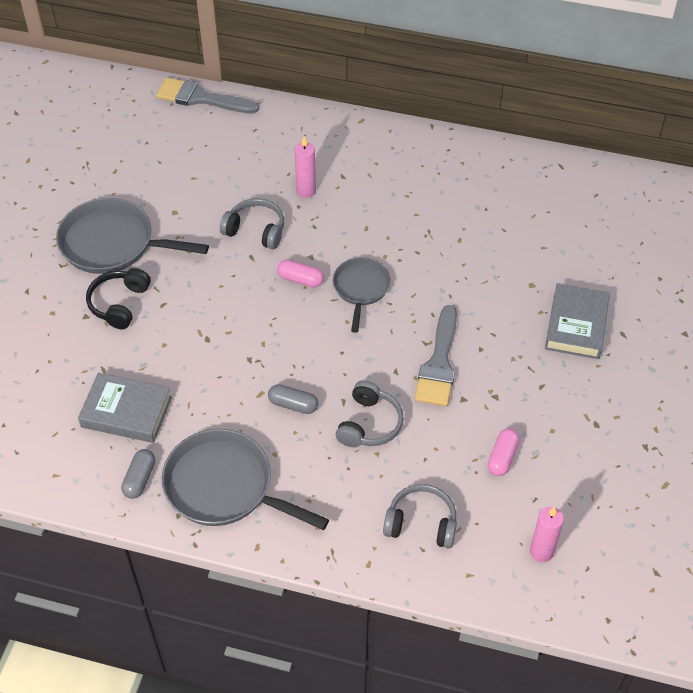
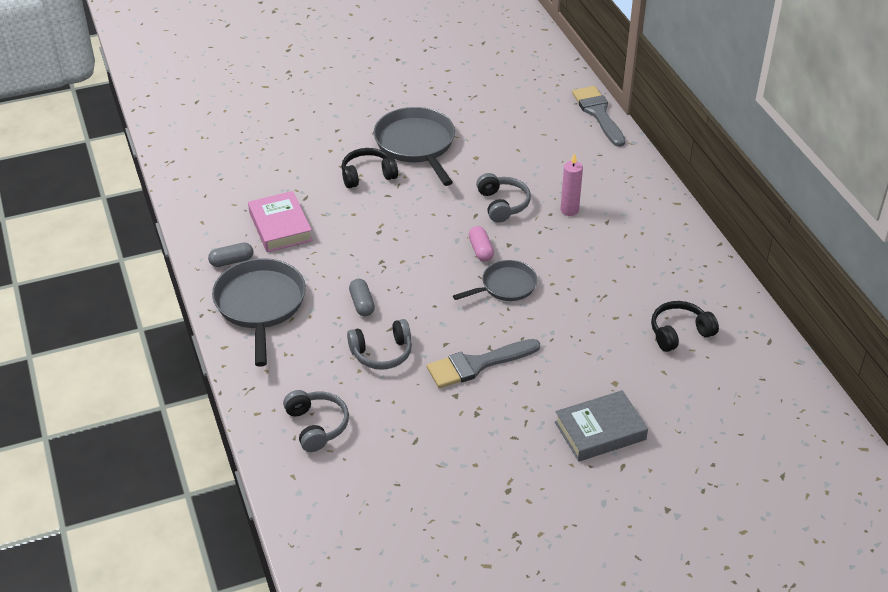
camera: 55 degrees right, 10 degrees down
(126, 412) = (280, 226): grey book -> pink book
(502, 457) = (420, 445): pink capsule -> none
(509, 211) = (679, 333): none -> black headphones
(541, 552) = (350, 511): pink candle -> none

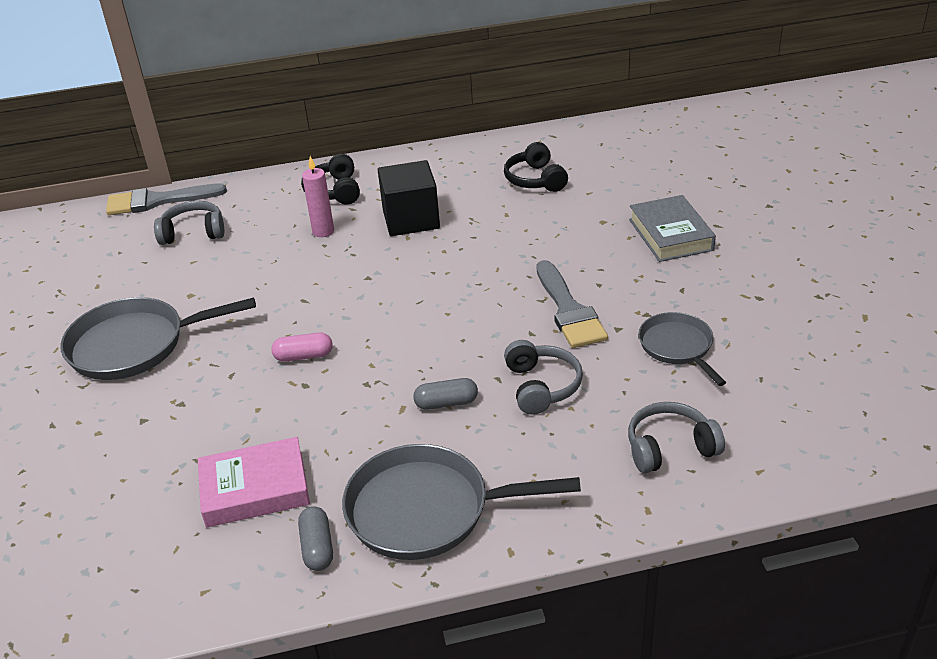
camera: 80 degrees left, 5 degrees down
(367, 175) = (178, 393): black headphones -> black headphones (334, 191)
(481, 250) = (371, 299): pink capsule -> pink capsule (304, 356)
(502, 204) = (292, 278): grey headphones -> grey headphones (193, 232)
(505, 286) = (440, 283): grey pan -> grey pan (678, 347)
(596, 258) = (411, 219): none -> black cube

